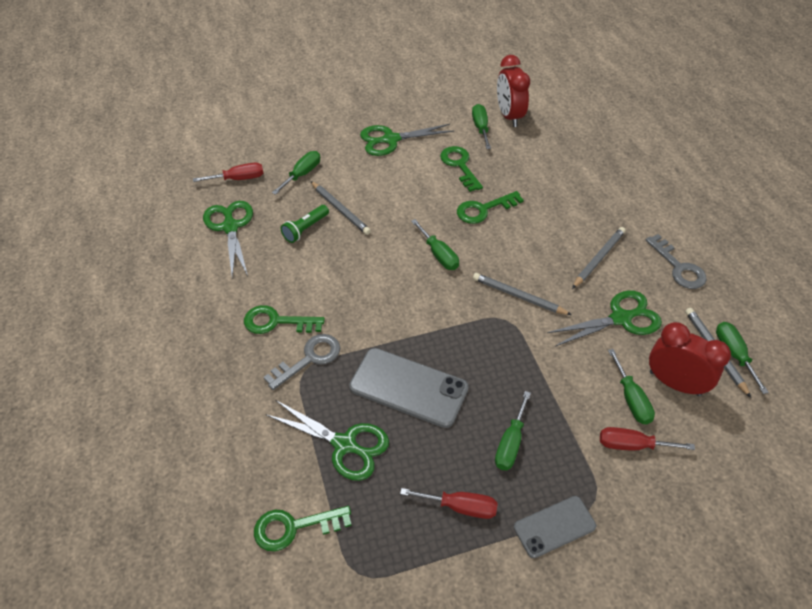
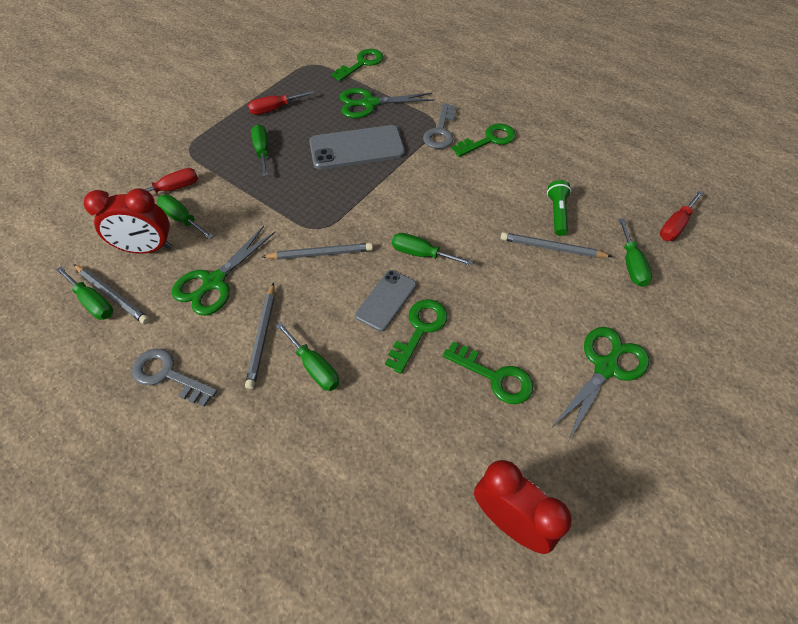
camera: 145 degrees right, 5 degrees up
(230, 227) = (615, 182): green scissors -> none
(480, 128) = (526, 464): green screwdriver -> green screwdriver (314, 367)
(554, 527) = (210, 125): grey phone -> grey phone (386, 300)

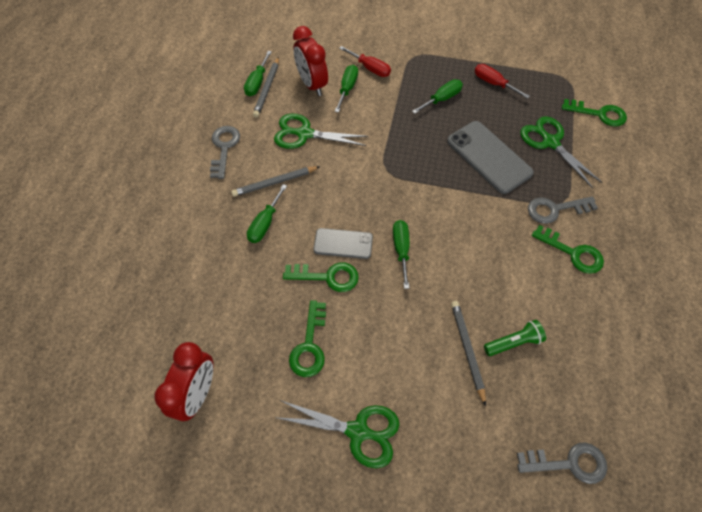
camera: 65 degrees right, 5 degrees up
(320, 254) = (363, 183): grey pencil -> none
(631, 264) = (488, 428): green screwdriver -> none
(675, 226) = (568, 463): red screwdriver -> grey key

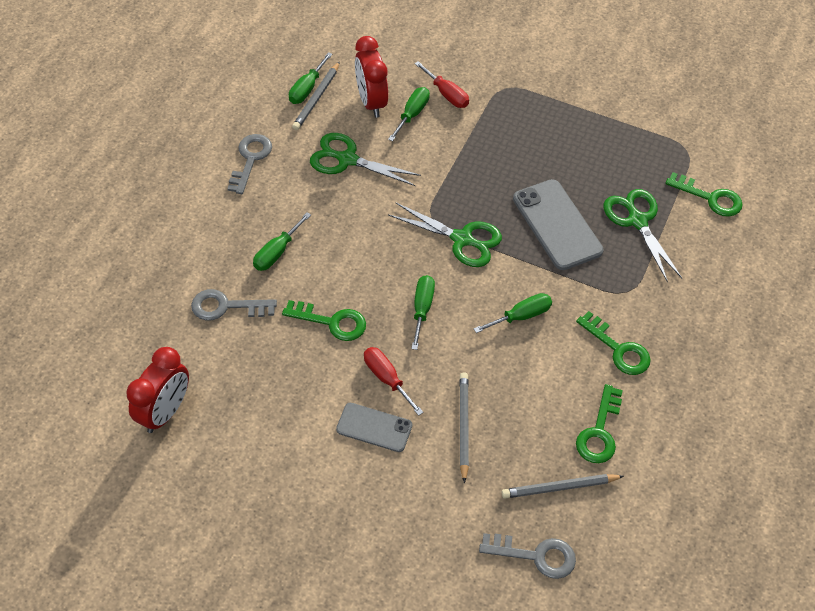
camera: 10 degrees right, 5 degrees down
(274, 182) = (299, 209): grey pencil -> grey pencil (559, 487)
(309, 345) = (294, 387): green key -> green key (599, 431)
(343, 243) = (358, 290): grey phone -> grey phone (374, 427)
(358, 431) = (323, 481): green scissors -> green scissors (462, 239)
(442, 99) = (522, 146): green screwdriver -> green screwdriver (521, 316)
(493, 83) = (592, 138): red screwdriver -> red screwdriver (386, 378)
(513, 342) = (517, 428): green flashlight -> none
(555, 209) = (615, 298): grey key -> grey key (226, 307)

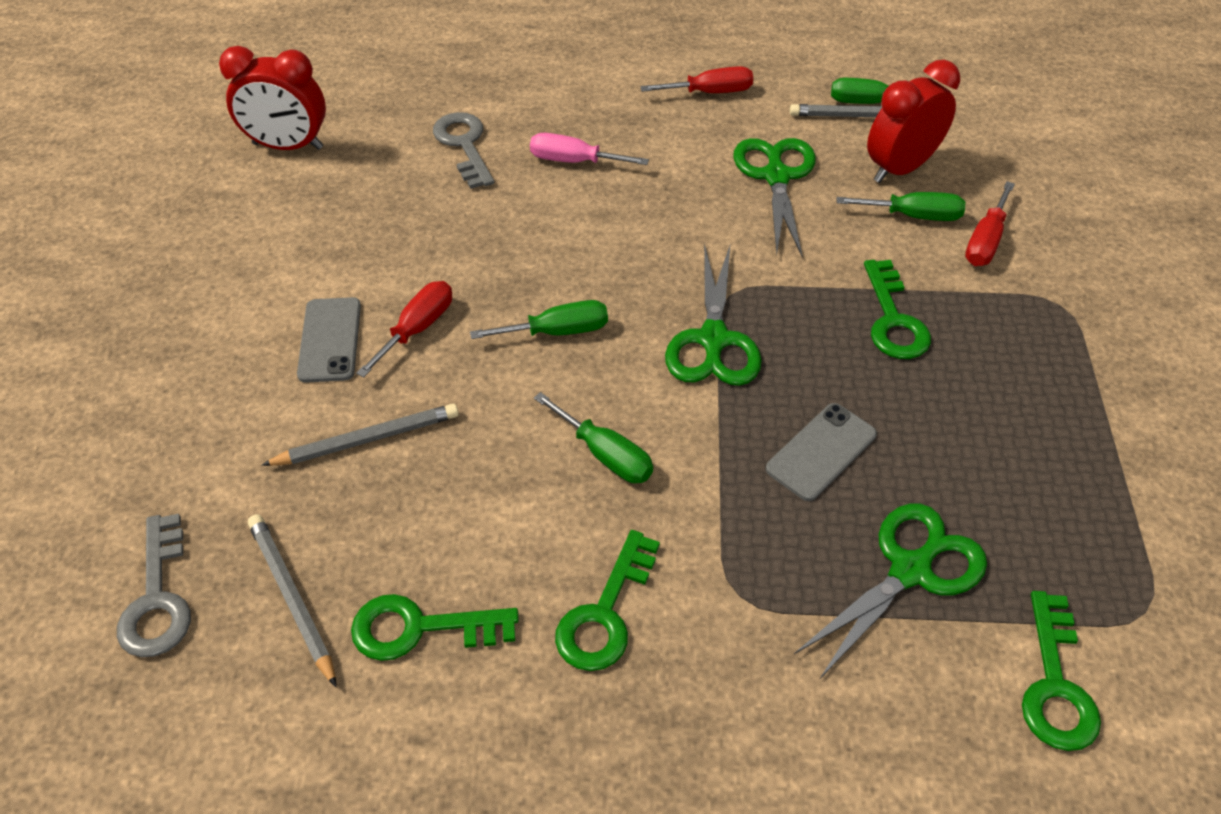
camera: 70 degrees right, 5 degrees down
(250, 159) = (710, 92): grey key -> red screwdriver
(277, 252) = (574, 161): green screwdriver -> pink screwdriver
(331, 322) = (487, 245): green key -> green key (893, 319)
(557, 225) = (821, 452): grey phone -> grey phone, size x0.61

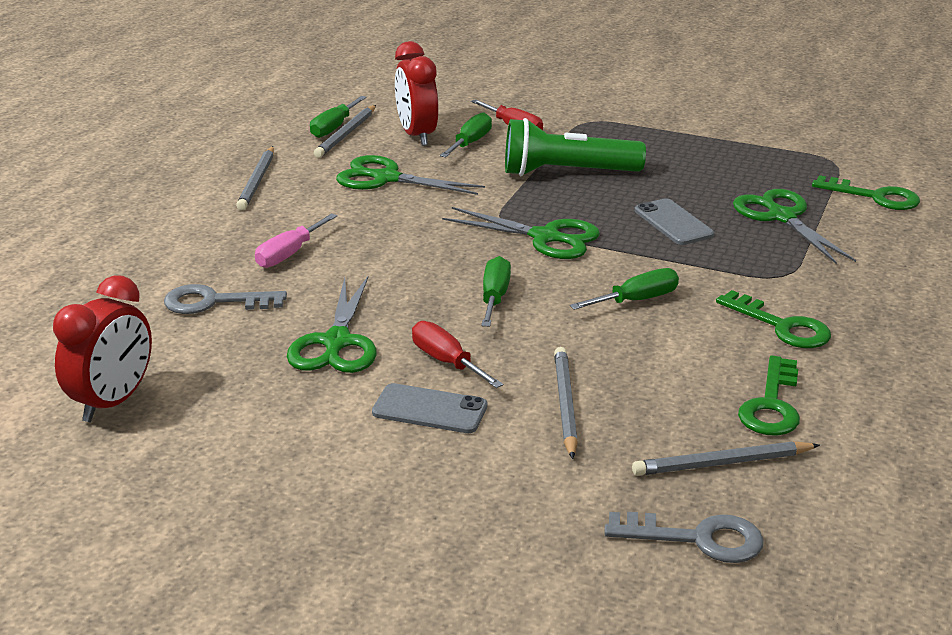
camera: 70 degrees left, 20 degrees down
(424, 243) = (336, 342): none -> green scissors
(710, 92) = (257, 181): red screwdriver -> grey pencil
(893, 319) = (567, 173): green key -> green flashlight

